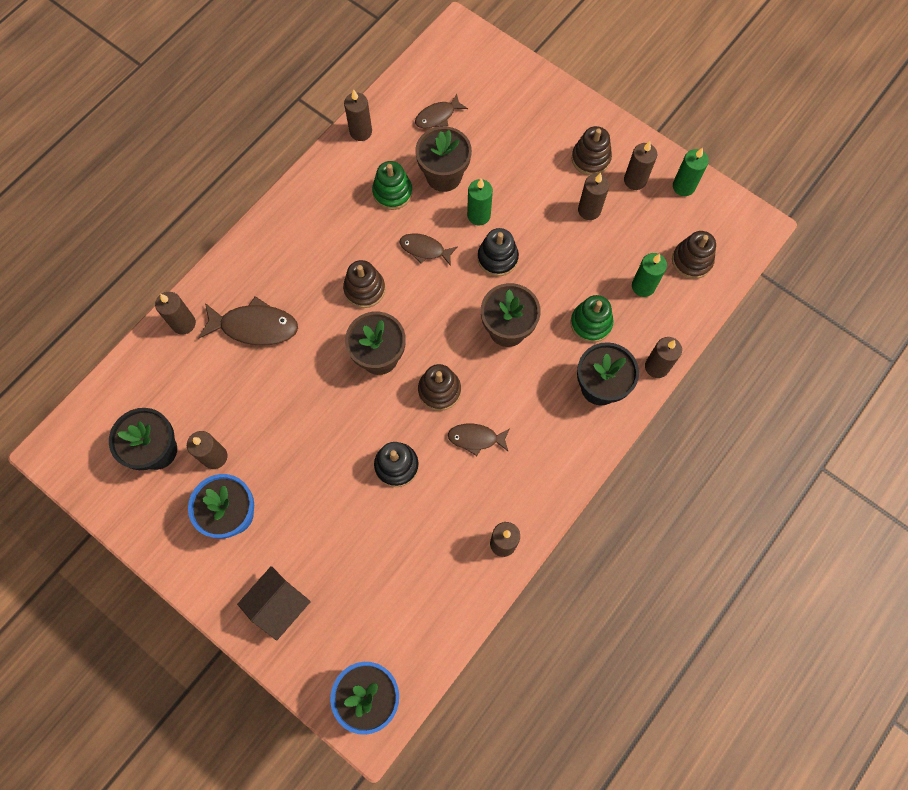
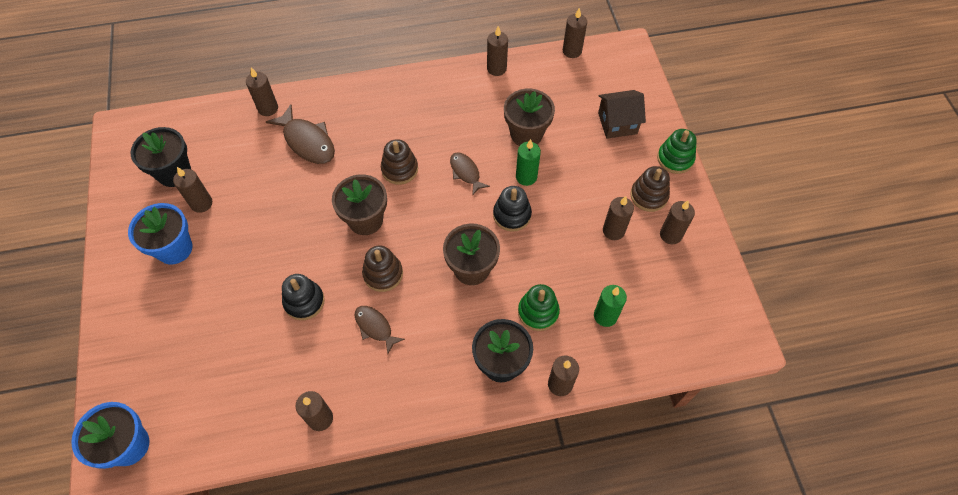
camera: 40 degrees right, 10 degrees down
(280, 605) = (140, 331): brown house -> brown house (617, 123)
(392, 192) = (480, 121): green stacking toy -> green stacking toy (675, 159)
(412, 67) = (572, 51): none -> brown candle
(437, 116) = (559, 93): brown fish -> none
(683, 186) = (707, 266): green candle -> none
(691, 261) = (663, 326): brown stacking toy -> none

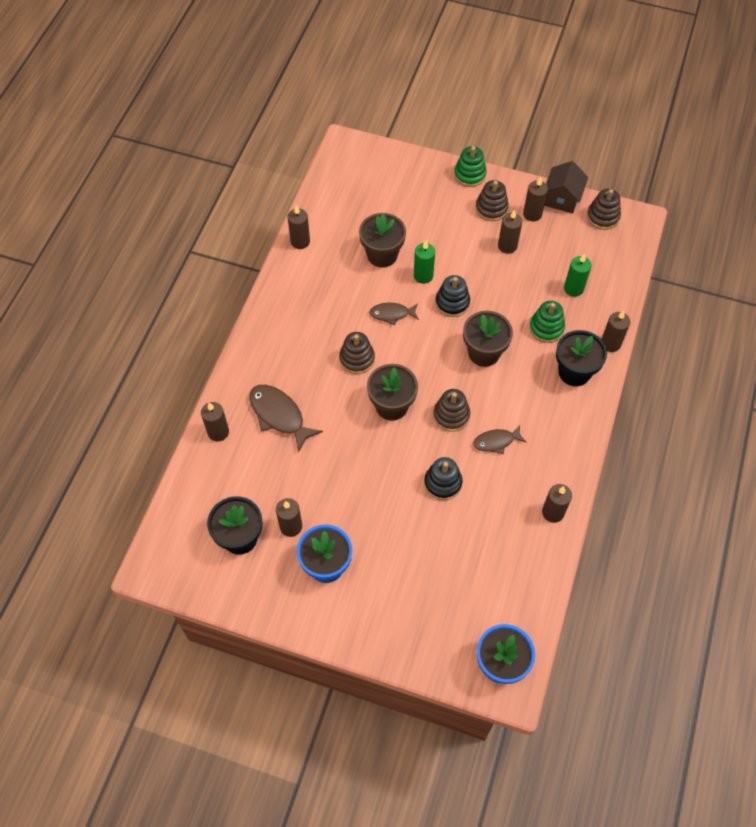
camera: 60 degrees left, 0 degrees up
(307, 141) = (279, 415): brown fish -> brown fish turned 120 degrees counterclockwise
(572, 51) = (320, 182): brown candle -> none
(617, 123) = (413, 191): brown house -> brown house (562, 199)
(720, 303) = (602, 217): none -> brown stacking toy

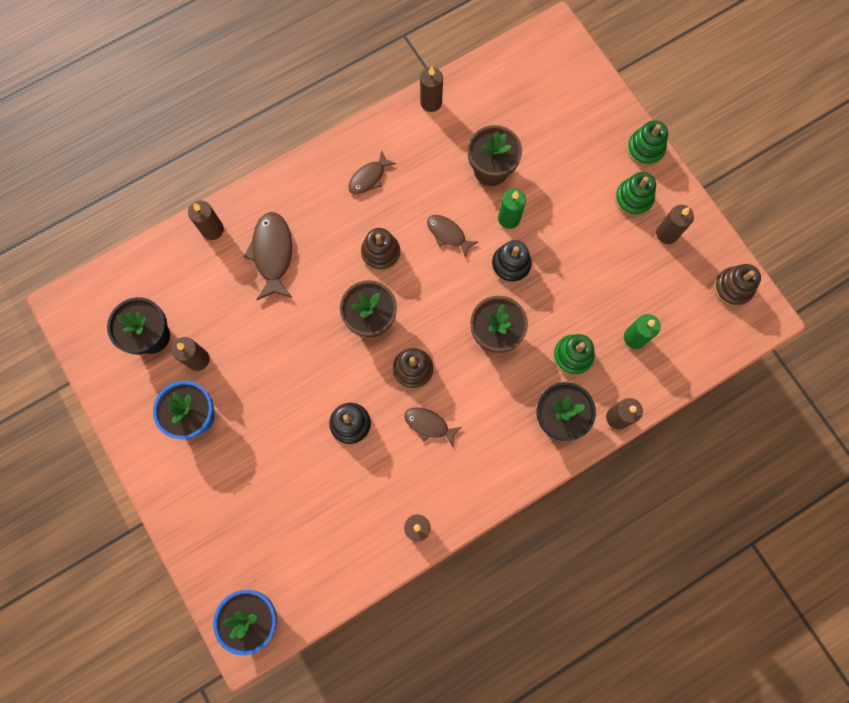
camera: 40 degrees right, 15 degrees up
(302, 318) = (369, 177): none -> brown fish
(491, 208) = (633, 199): brown stacking toy -> green stacking toy
(507, 246) = (612, 248): brown candle -> none
(562, 199) = (710, 239): brown house -> none

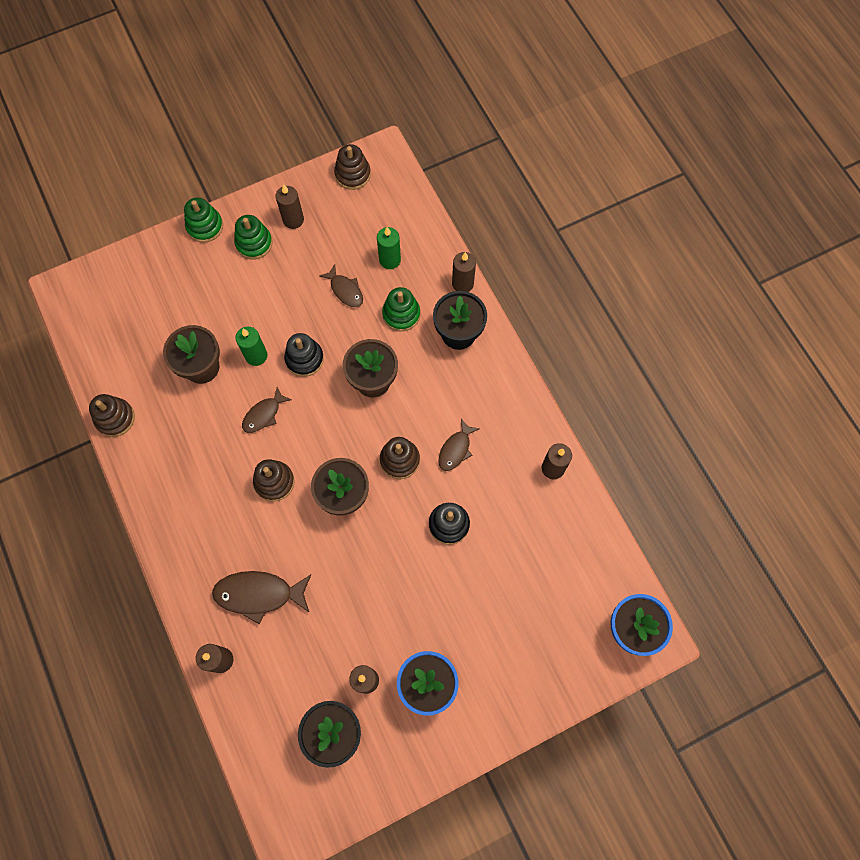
camera: 85 degrees left, 5 degrees down
(369, 177) = (189, 488): brown fish -> brown fish (345, 290)
(431, 102) = (115, 418): brown candle -> brown stacking toy

